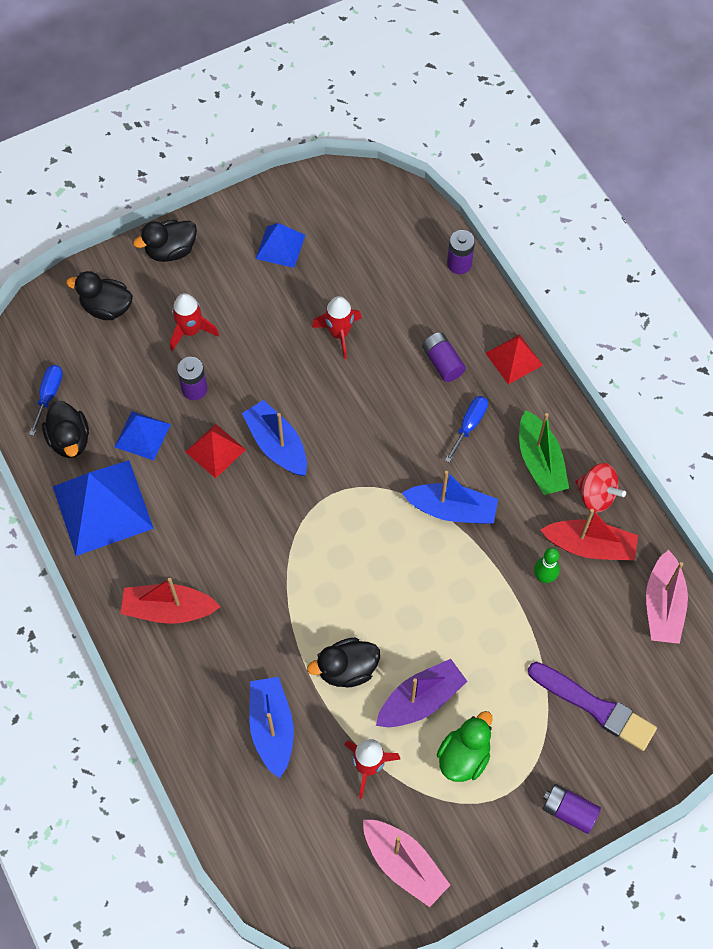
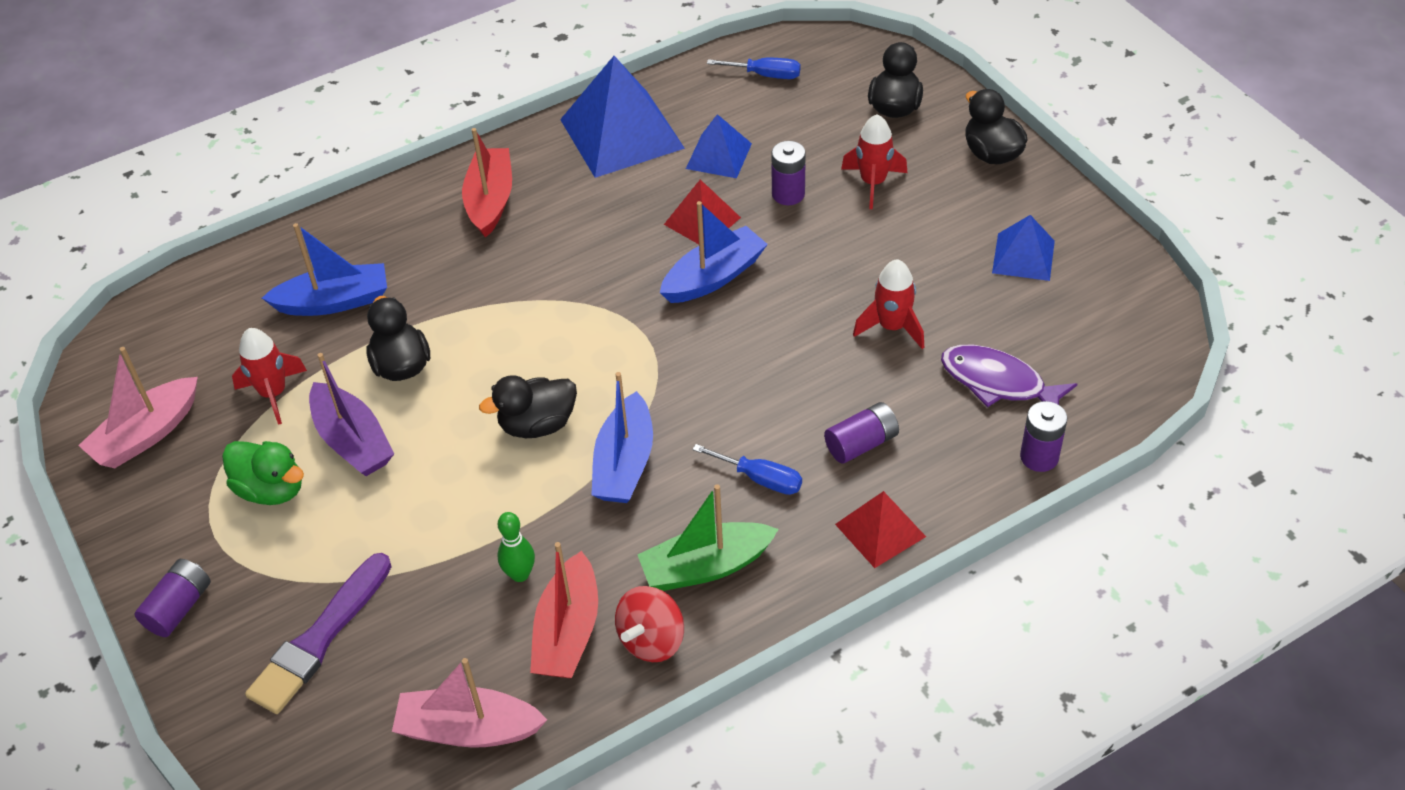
camera: 90 degrees right, 15 degrees down
(70, 440) = (708, 98): black duck -> black duck (537, 425)
(395, 277) = (998, 382): none -> purple fish

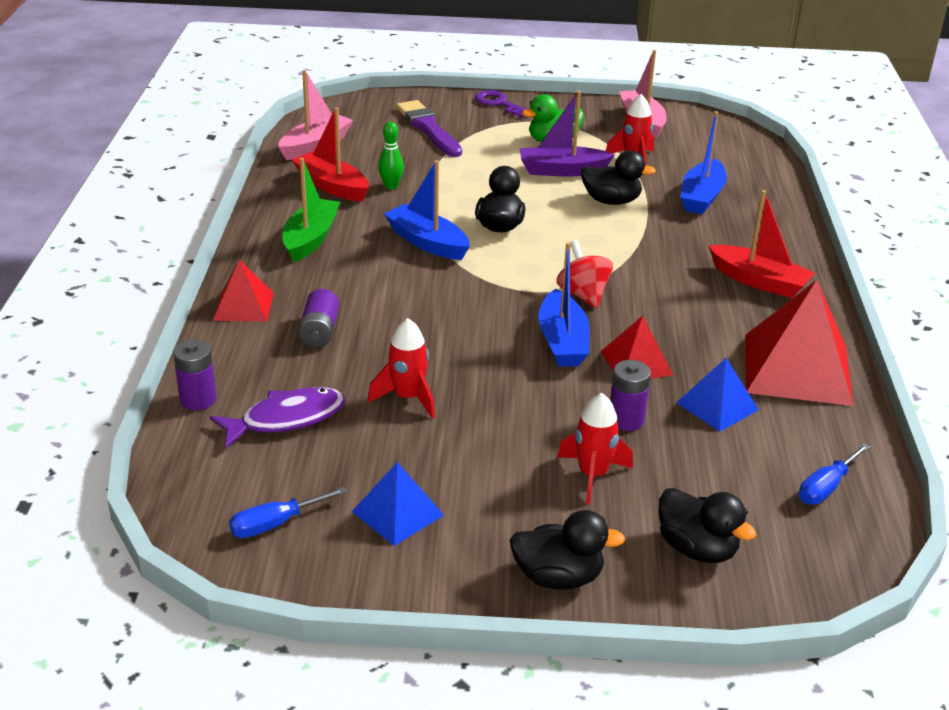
camera: 120 degrees right, 15 degrees down
(179, 607) = (499, 104): purple battery -> purple key
(622, 133) = (797, 369): blue pyramid -> red pyramid
(652, 640) = (289, 206): red spinning top -> red spinning top (583, 295)
(760, 479) = (347, 282): blue screwdriver -> blue screwdriver (275, 524)

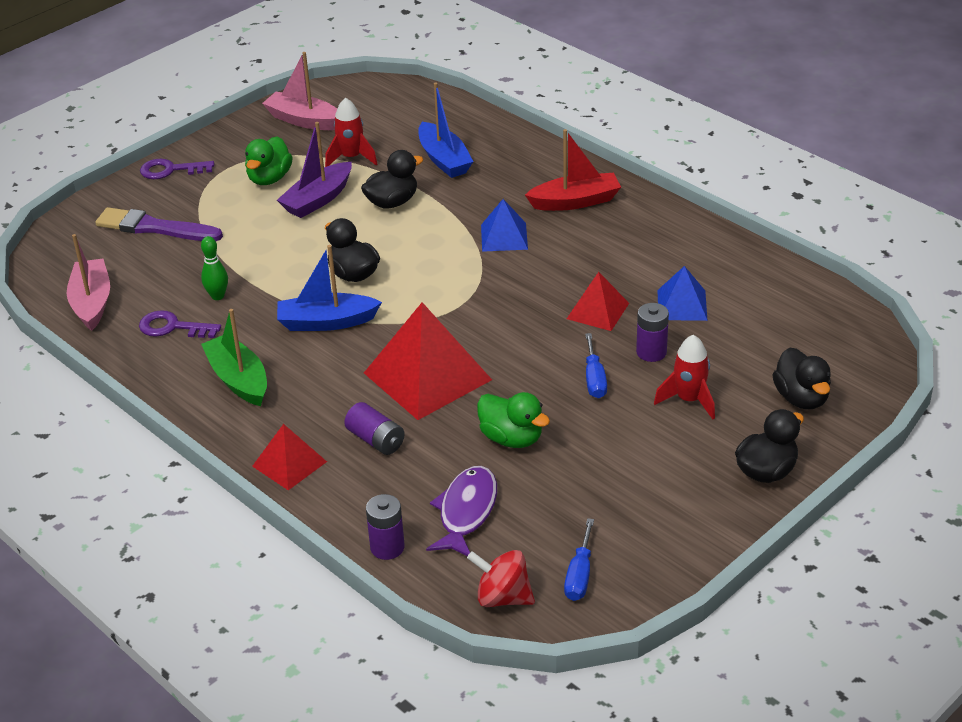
camera: 45 degrees left, 5 degrees up
(332, 186) = (173, 327): red boat -> purple key
(397, 513) = (631, 510): blue pyramid -> blue pyramid (504, 237)
(407, 398) = (511, 438): red rocket -> green duck
(562, 341) = (534, 329): blue boat -> none
(583, 295) = (492, 287): red spinning top -> red spinning top (502, 597)
(697, 549) = (801, 398): black duck -> black duck turned 75 degrees clockwise
(797, 369) = (684, 248): red pyramid -> red pyramid (427, 376)
(826, 487) = (804, 312): blue screwdriver -> blue screwdriver (594, 379)

